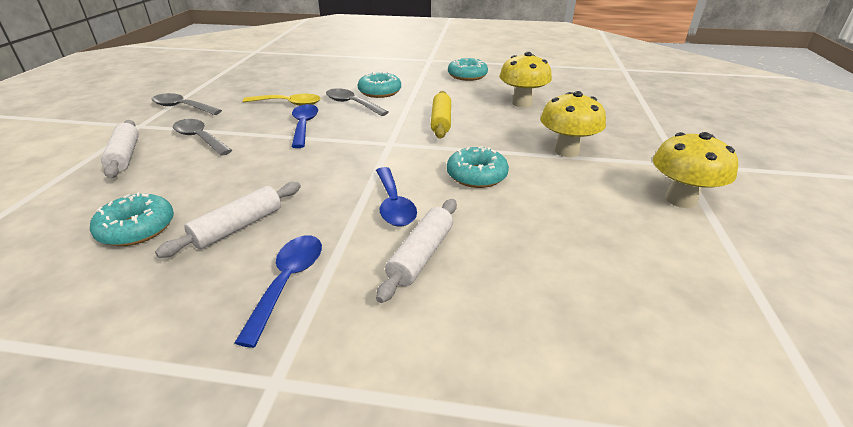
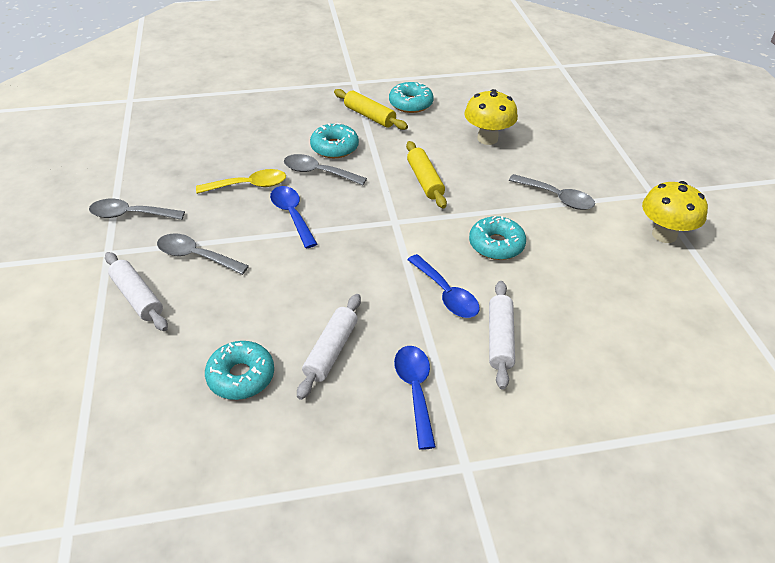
camera: 20 degrees left, 10 degrees up
(426, 78) = (369, 116): none -> yellow rolling pin
(566, 151) = (556, 198): yellow mushroom -> grey spoon

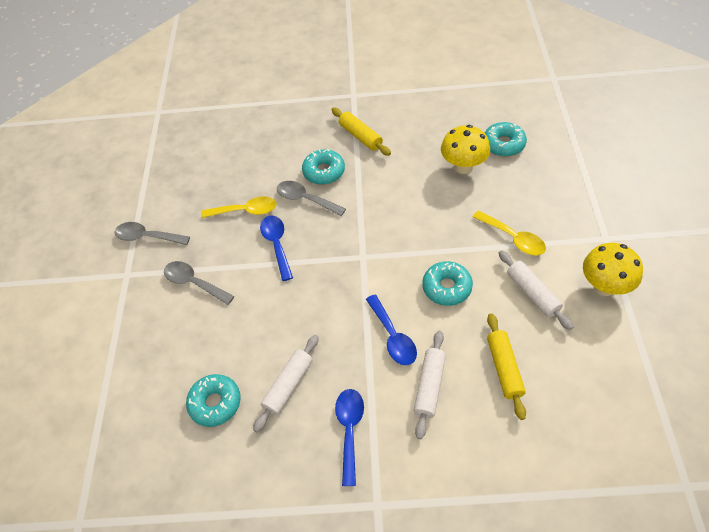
camera: 15 degrees right, 10 degrees up
(137, 297) = (145, 321): white rolling pin -> white rolling pin (532, 293)
(410, 104) = (400, 123): turquoise donut -> turquoise donut (503, 144)
(425, 180) = (397, 213): yellow rolling pin -> yellow rolling pin (504, 368)
(556, 198) = (513, 238): grey spoon -> yellow spoon

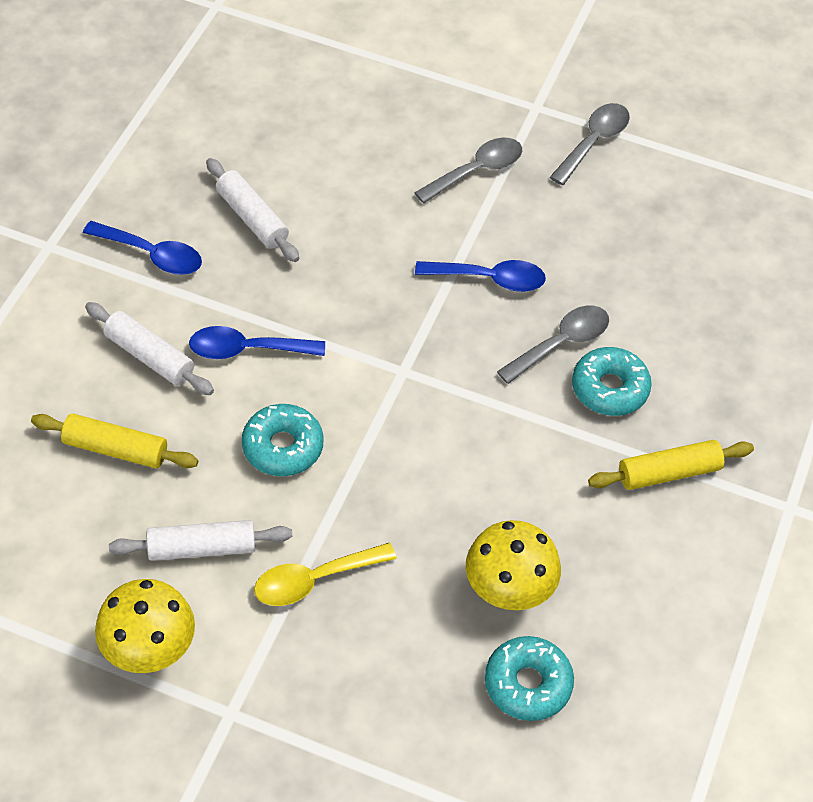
camera: 105 degrees right, 0 degrees up
(215, 403) = (277, 144): turquoise donut -> none
(245, 211) = (580, 263): yellow spoon -> none

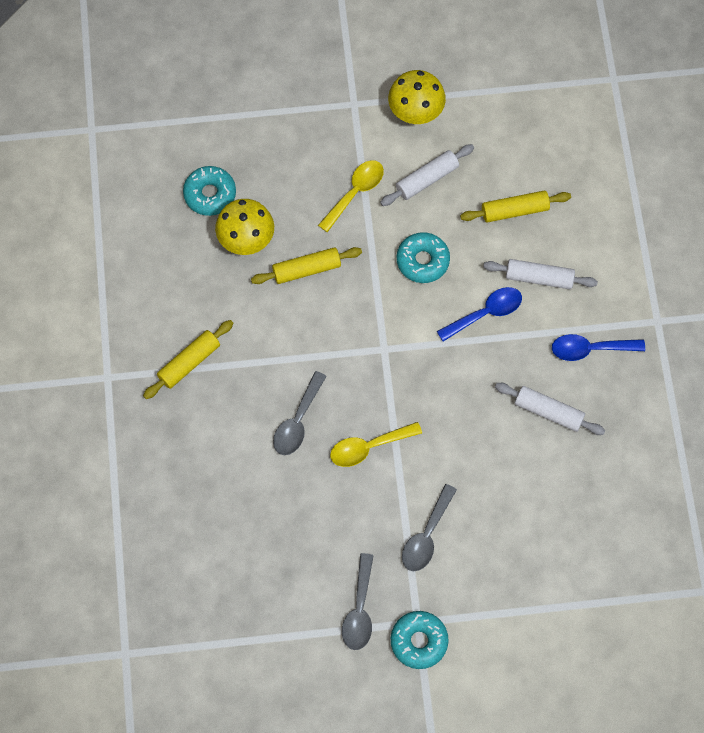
camera: 155 degrees right, 15 degrees up
(445, 512) = (306, 269): none -> yellow rolling pin
(489, 279) = (368, 447): blue spoon -> yellow spoon
(609, 389) = (251, 403): turquoise donut -> turquoise donut (419, 641)

